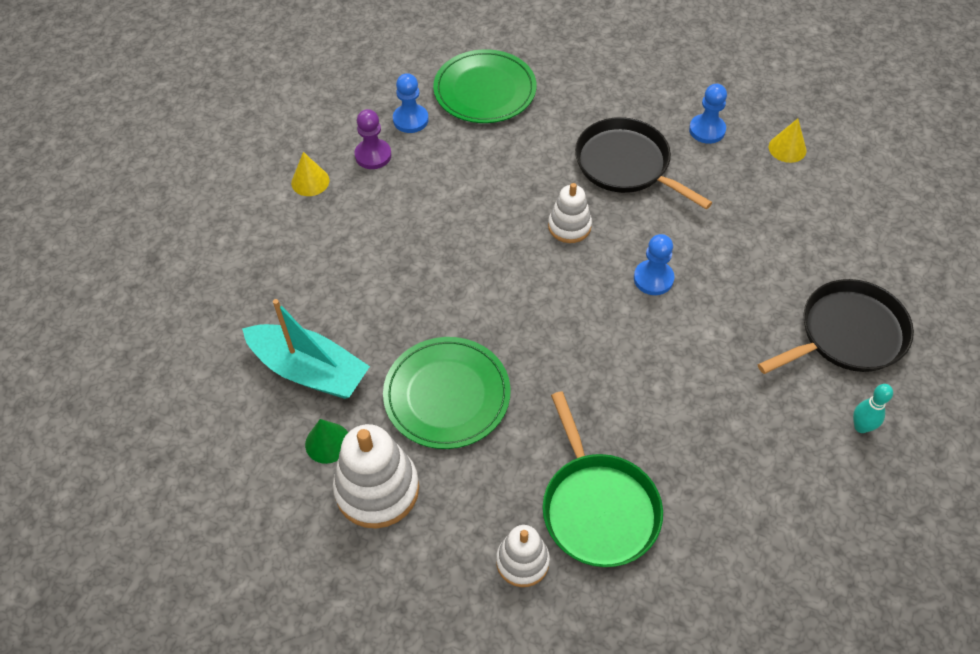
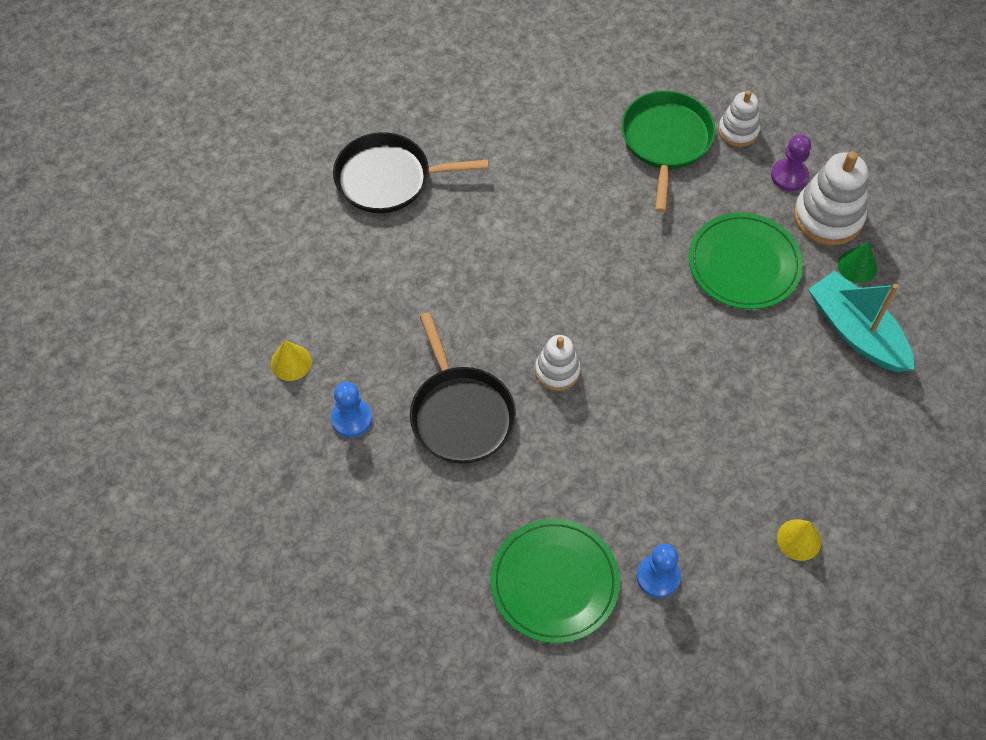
camera: 155 degrees left, 5 degrees up
(373, 155) = (718, 544): purple pawn -> purple pawn (789, 176)
(653, 279) = (513, 288): blue pawn -> none
(861, 427) = (436, 115): turquoise bowling pin -> none

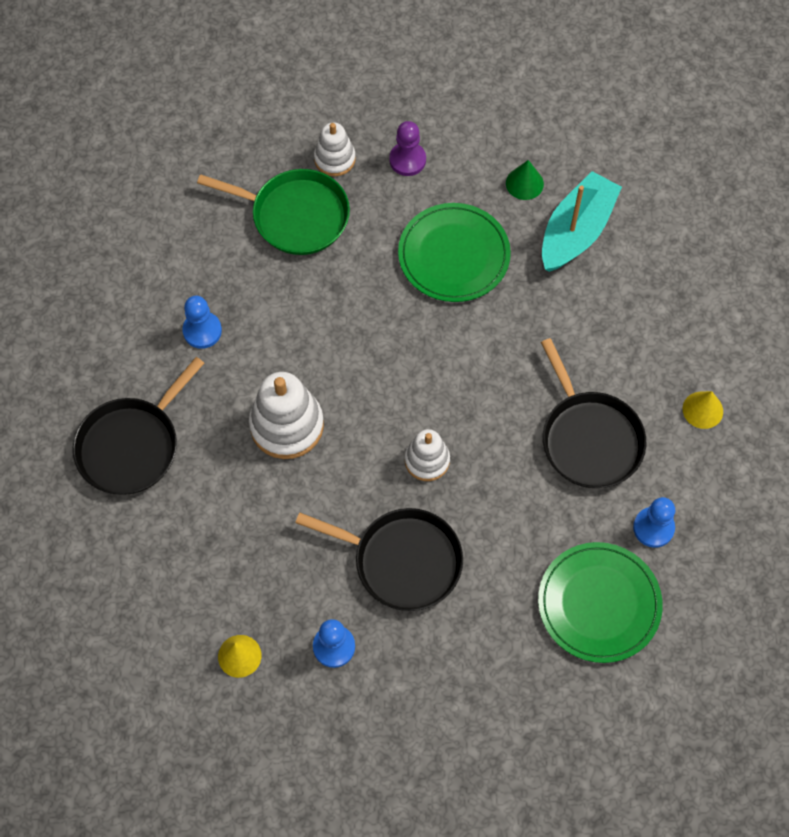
camera: 50 degrees left, 5 degrees up
(516, 154) = (202, 331): none -> blue pawn
(666, 141) = (295, 215): green pan -> green pan turned 150 degrees clockwise
(688, 472) = (589, 438): none -> black pan
(828, 217) = (466, 165): white stacking toy -> white stacking toy (287, 425)
(856, 332) = (576, 231): turquoise boat -> turquoise boat turned 120 degrees clockwise

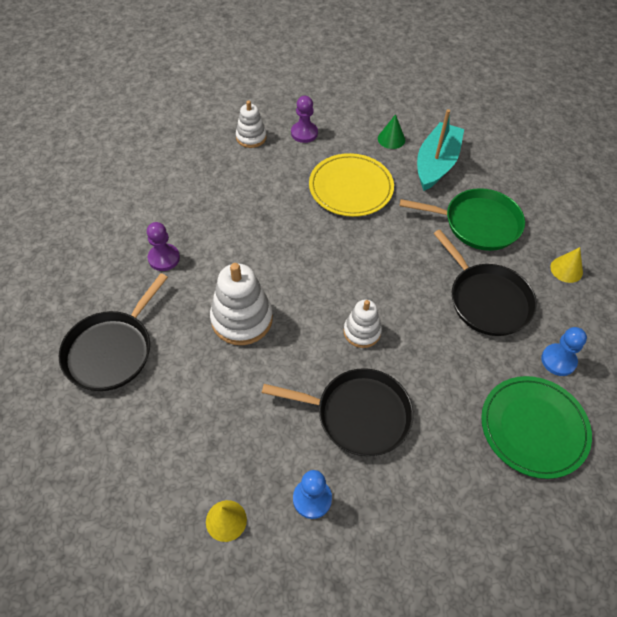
camera: 10 degrees left, 10 degrees down
(202, 331) = (164, 258): blue pawn -> purple pawn
(295, 215) = (227, 174): green pan -> green pan (477, 223)
(454, 255) = (351, 187): green plate -> yellow plate

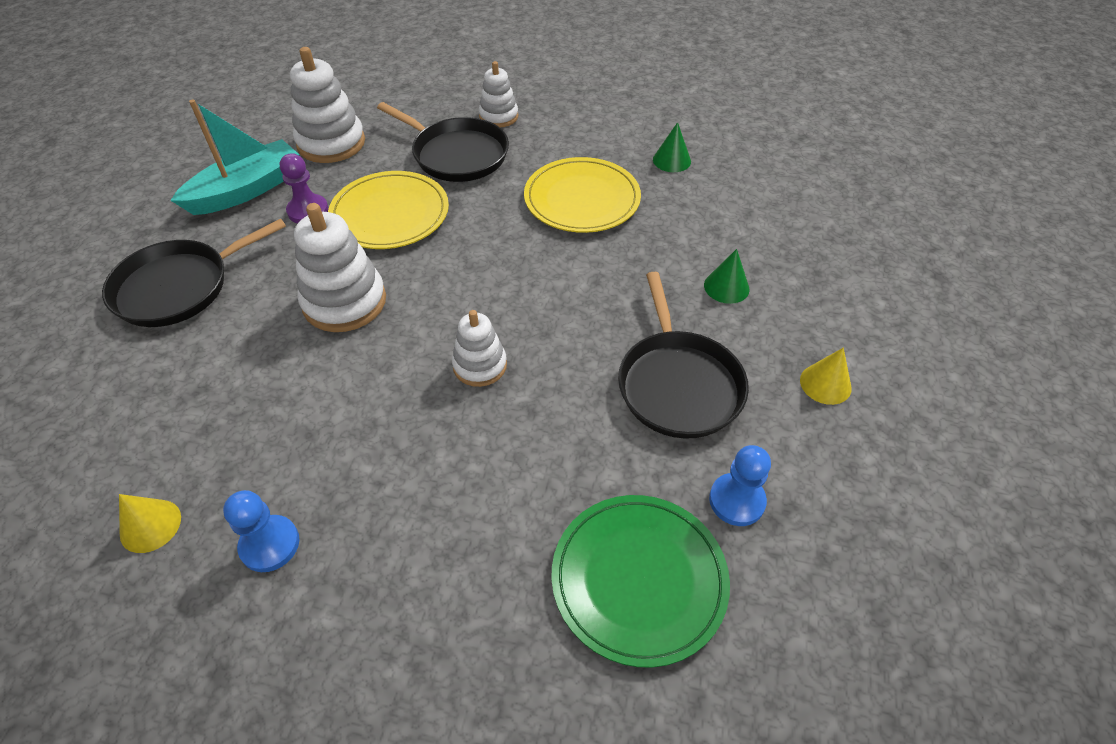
camera: 25 degrees right, 5 degrees down
(140, 197) = (331, 143): none -> white stacking toy
(226, 241) = (390, 214): none -> yellow plate
(304, 133) = (565, 127): purple pawn -> none
(358, 414) = (403, 463): black pan -> black pan (456, 154)
(436, 164) = (714, 203): turquoise boat -> turquoise boat (246, 190)
(477, 223) = (726, 287): green pan -> green cone

